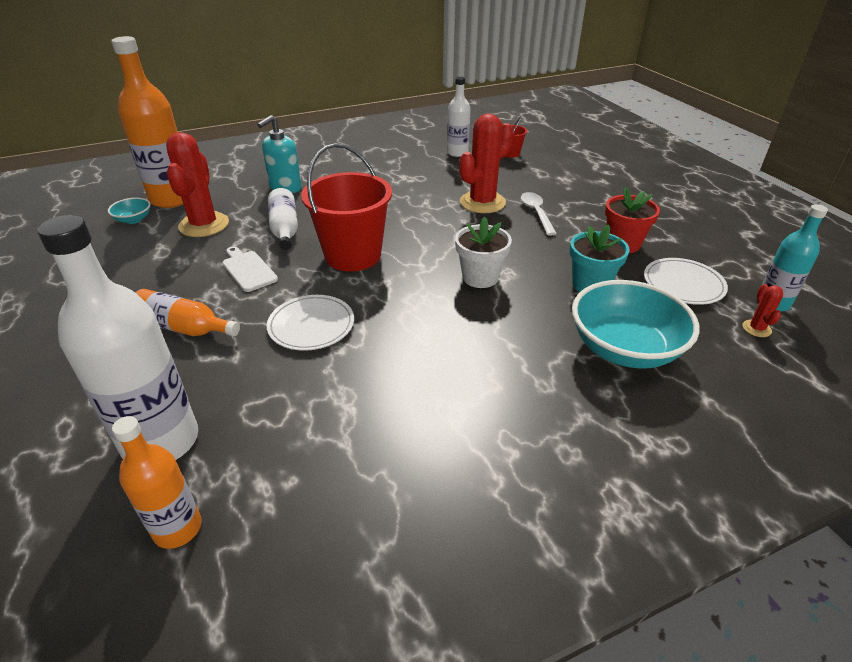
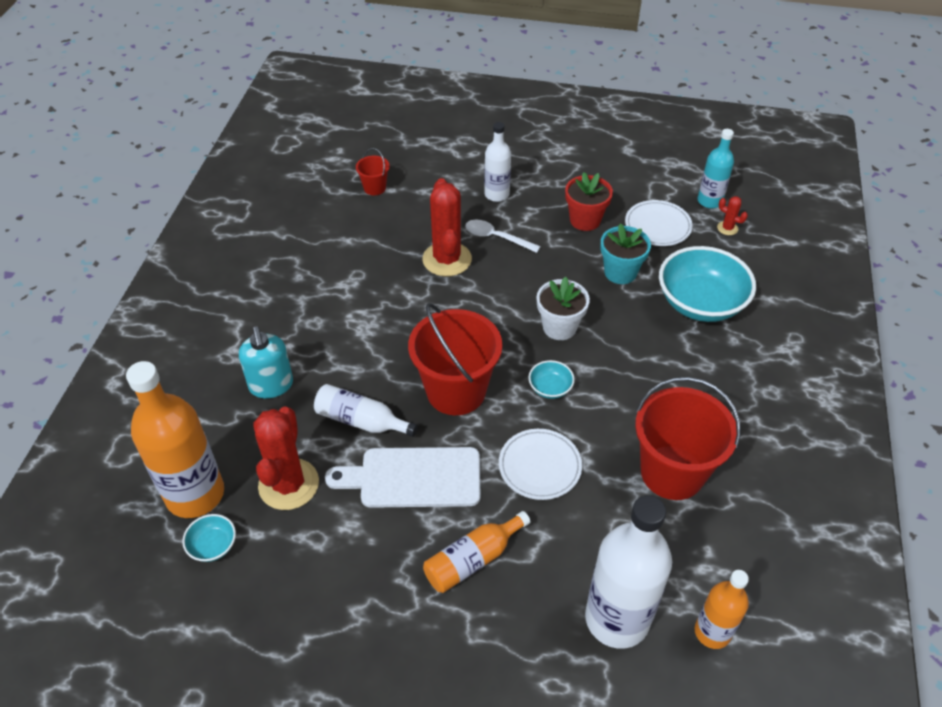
camera: 55 degrees left, 10 degrees up
(204, 225) = (289, 484): red cactus -> red cactus turned 60 degrees clockwise
(248, 270) = (414, 478): white cutting board -> white cutting board, size x1.70
(375, 412) = (672, 472): none -> red bucket
(405, 298) = (550, 388): none -> turquoise bowl
(457, 153) = (334, 221): white bottle -> white bottle (496, 194)

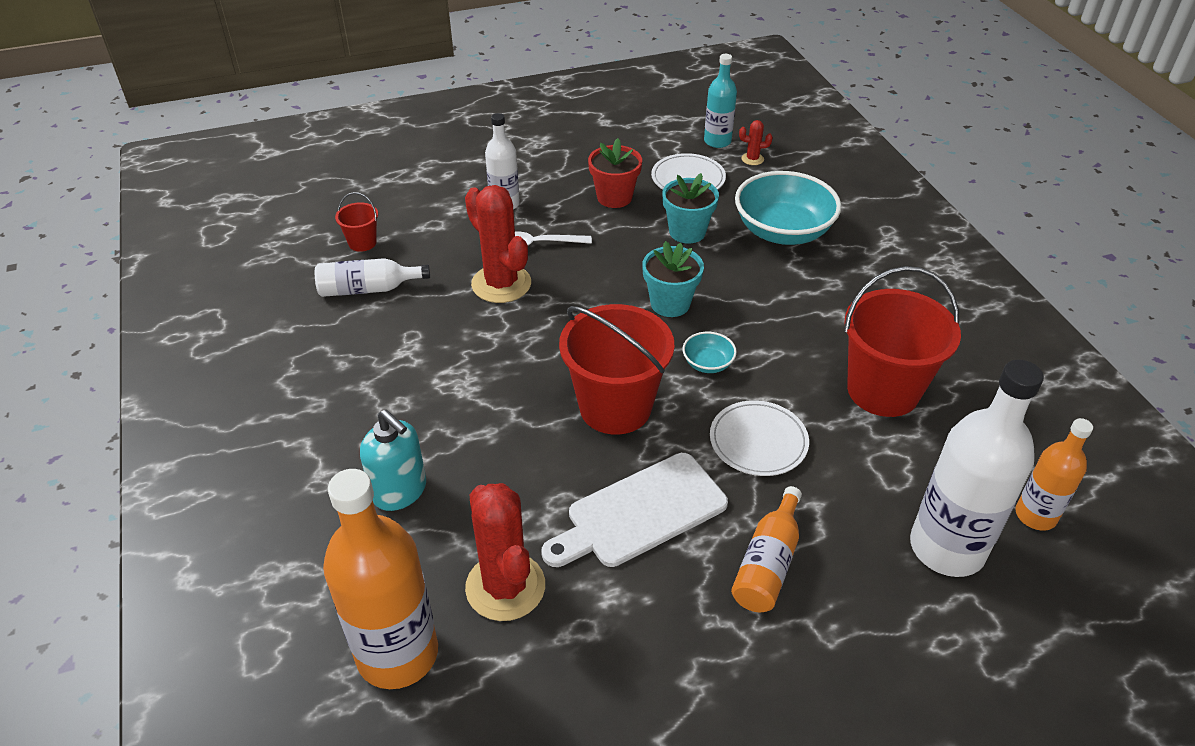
camera: 30 degrees left, 5 degrees down
(213, 546) = (466, 700): turquoise bowl -> none
(361, 421) = (536, 481): white bottle -> white bottle (368, 289)
(559, 327) = (670, 304): white flower pot -> turquoise flower pot

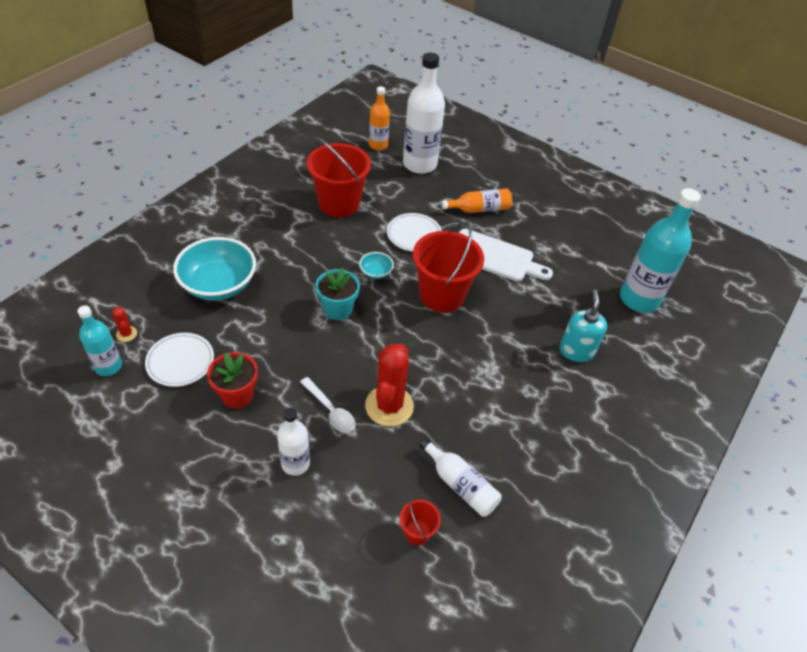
camera: 130 degrees left, 5 degrees up
(397, 654) = (639, 299): orange bottle -> turquoise bottle
(505, 587) = (576, 282): red cactus -> none
(687, 232) = (253, 332): turquoise flower pot -> none

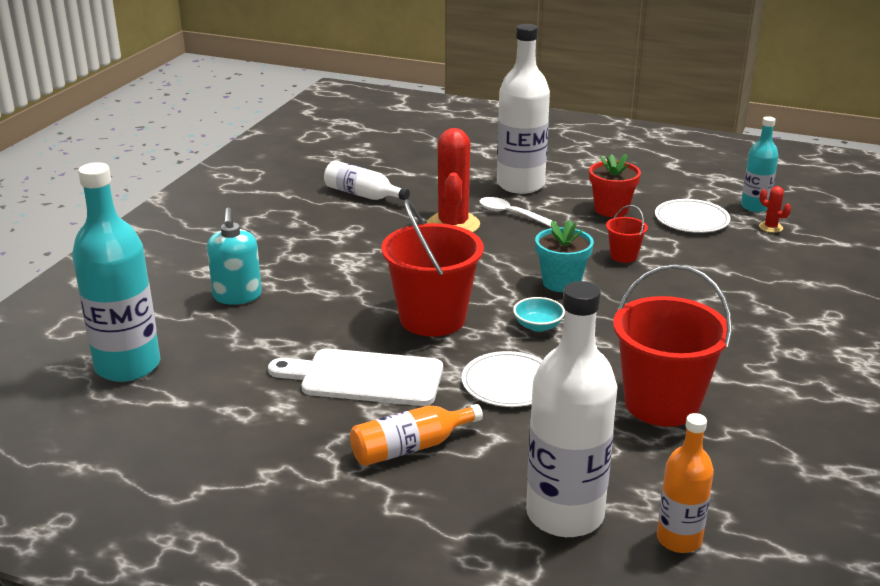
camera: 170 degrees right, 20 degrees down
(218, 284) = (726, 279): turquoise bowl -> none
(295, 463) = (520, 185): white bottle -> white bottle, size x1.78
(417, 532) = (393, 171): red bucket -> red bucket (623, 256)

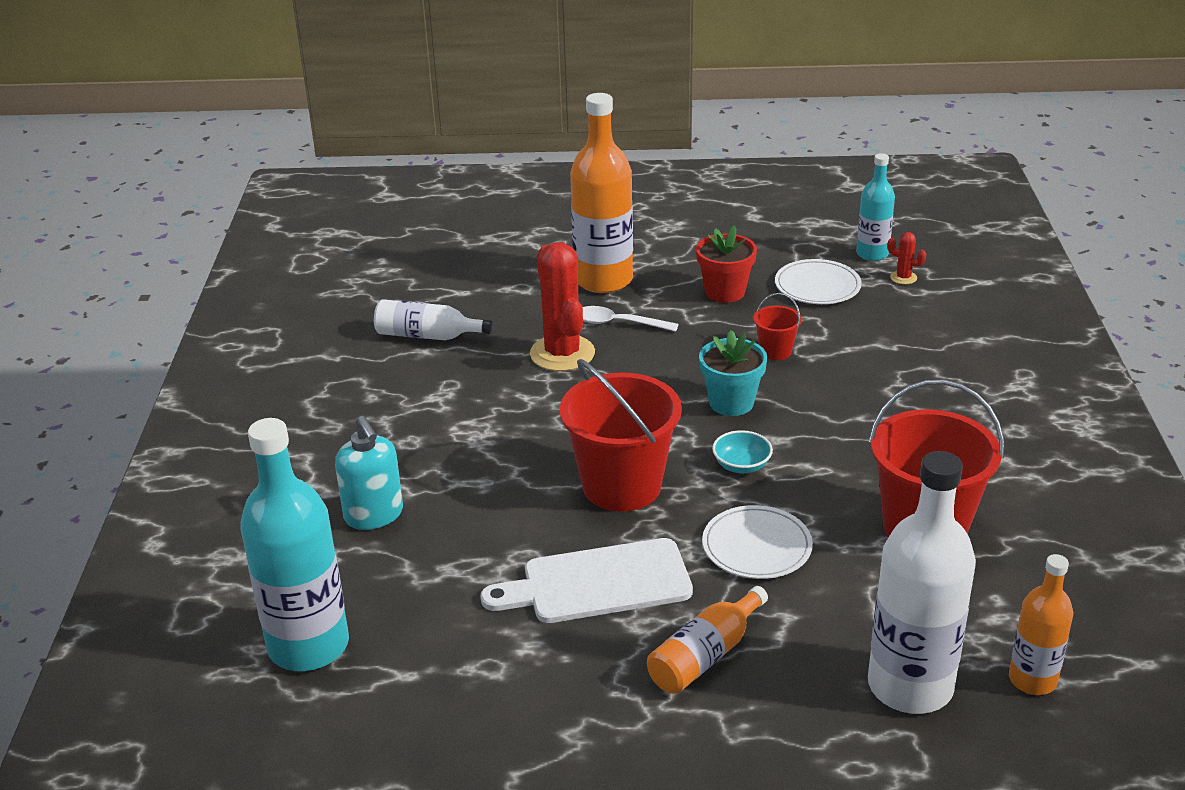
camera: 20 degrees left, 5 degrees up
(520, 185) = (603, 280): white bottle -> orange bottle

